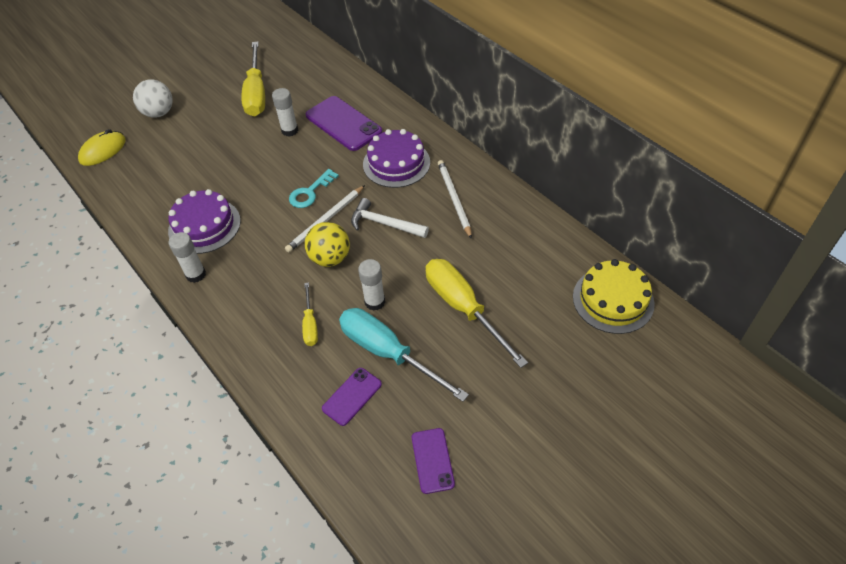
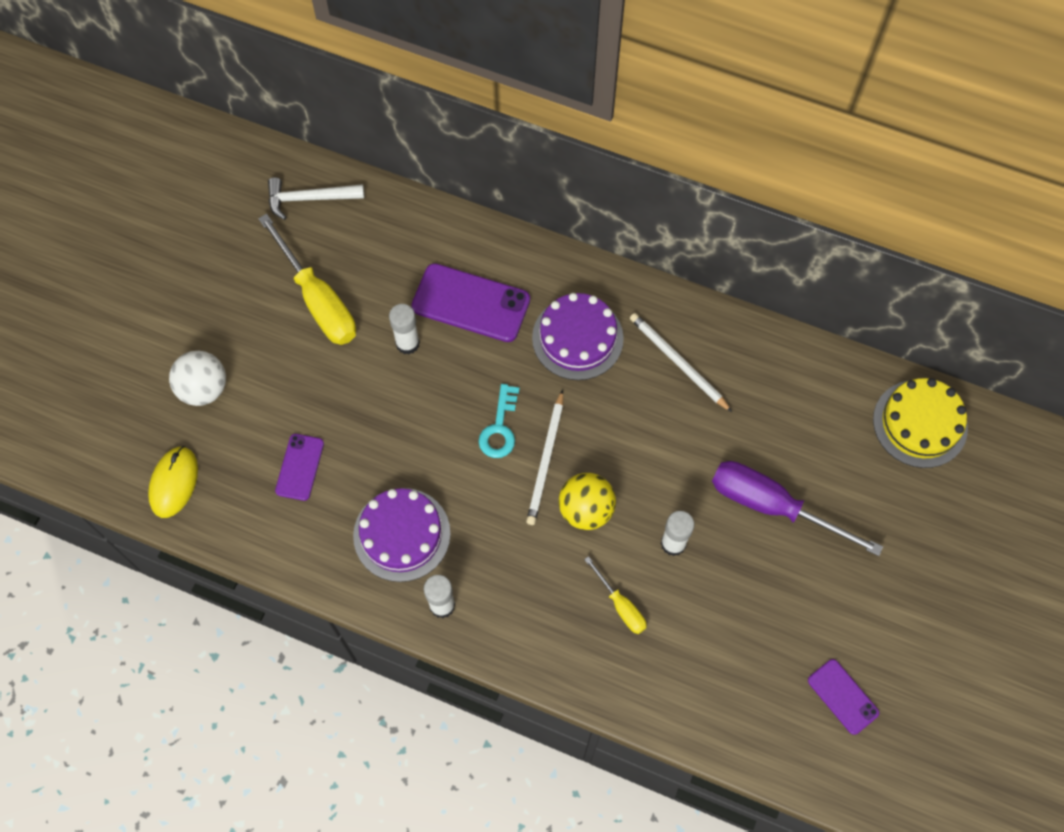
camera: 30 degrees left, 15 degrees up
(352, 396) = (721, 668): purple phone -> purple phone (300, 467)
(384, 223) = (618, 433): white hammer -> white hammer (309, 198)
(388, 353) = (726, 599): turquoise screwdriver -> none
(463, 308) = (772, 506): yellow screwdriver -> purple screwdriver

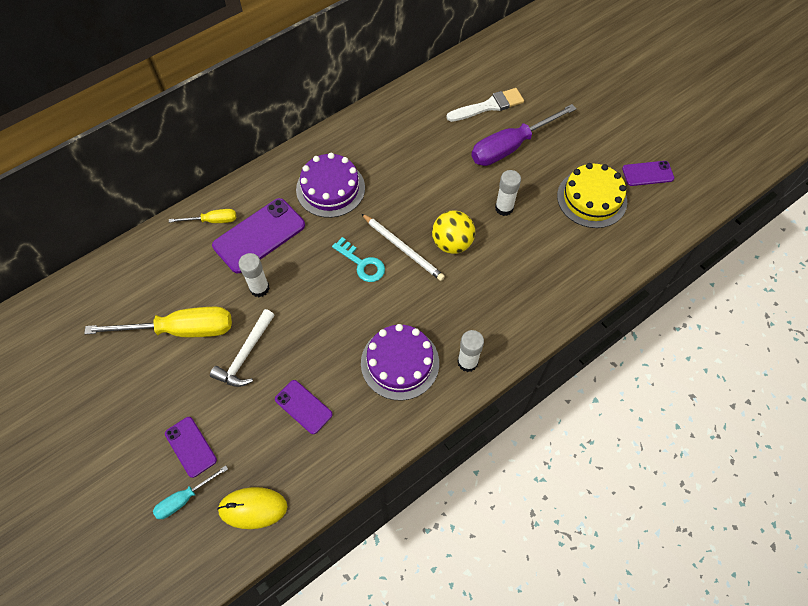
camera: 60 degrees left, 5 degrees down
(152, 416) = (184, 499): none -> turquoise screwdriver
(174, 483) = (253, 508): yellow mouse -> yellow mouse turned 45 degrees counterclockwise
(204, 389) = (191, 447): white ball -> purple phone
(309, 198) = (95, 296): white hammer -> white hammer (245, 355)
(620, 605) = (528, 257): yellow screwdriver -> yellow screwdriver (212, 221)
(678, 362) = (386, 145): white pencil -> none
(820, 447) = (488, 106): none -> white brush
(920, 423) = (503, 55): yellow cake -> yellow cake (591, 198)

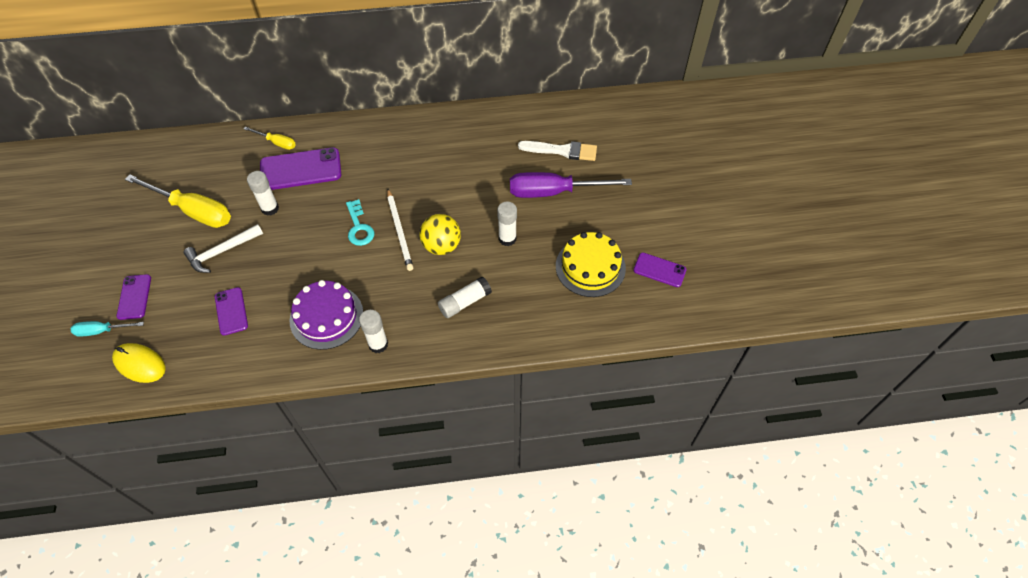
camera: 30 degrees right, 5 degrees down
(330, 188) = (381, 159): purple cake -> none
(512, 284) = (464, 302): none -> white glue stick

